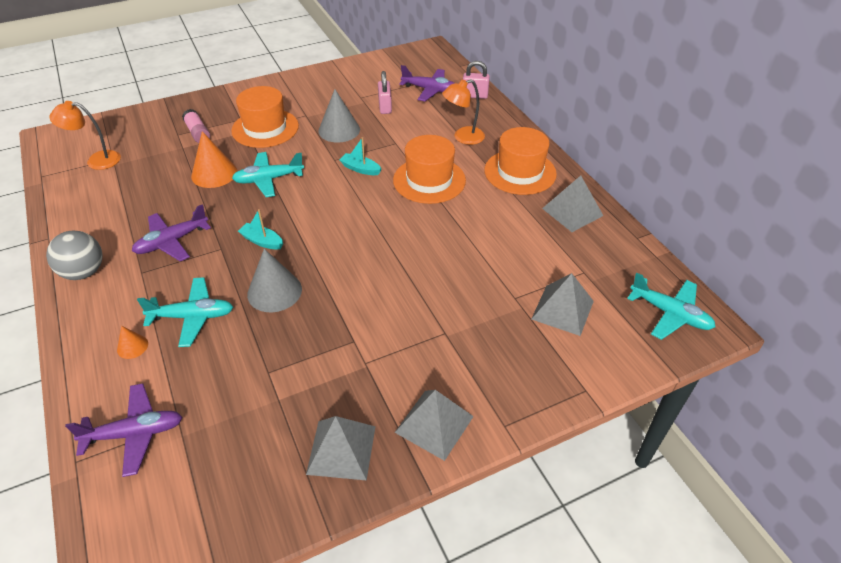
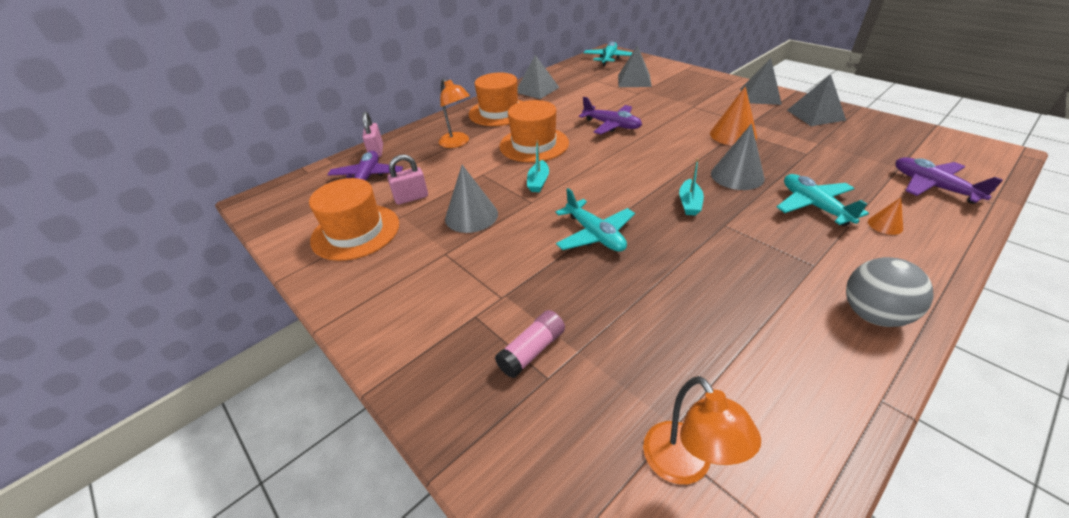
camera: 105 degrees left, 5 degrees down
(172, 242) = (752, 264): purple plane -> purple plane (611, 125)
(214, 173) = (614, 285): orange cone -> orange cone (733, 135)
(265, 128) = (490, 279): orange hat -> orange hat (355, 232)

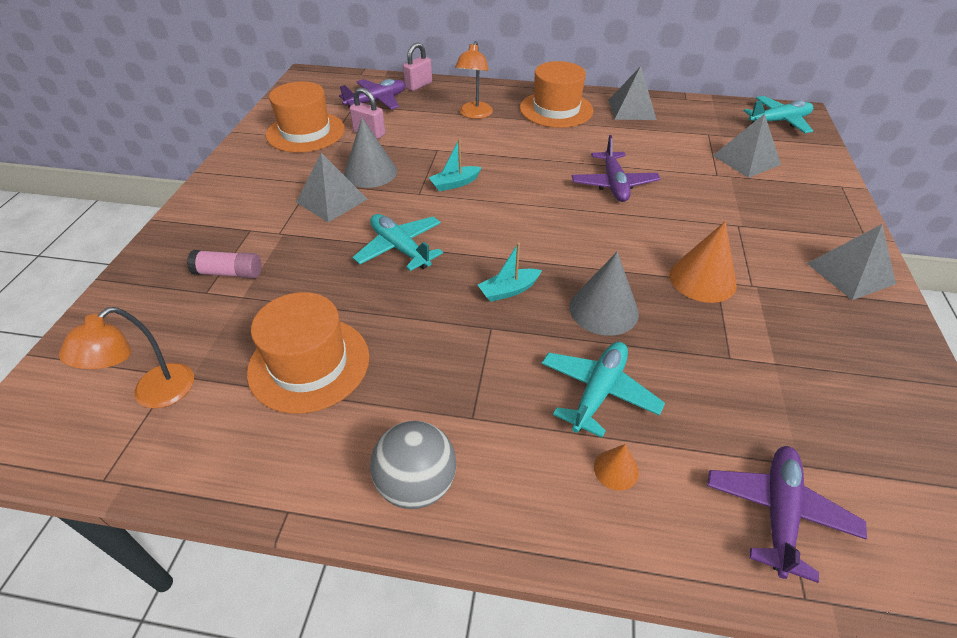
camera: 50 degrees right, 5 degrees up
(534, 144) = (518, 154): orange hat -> orange hat (309, 364)
(595, 235) = (400, 248): turquoise plane -> turquoise plane turned 120 degrees clockwise
(815, 115) = (863, 341): grey pyramid -> grey pyramid (332, 200)

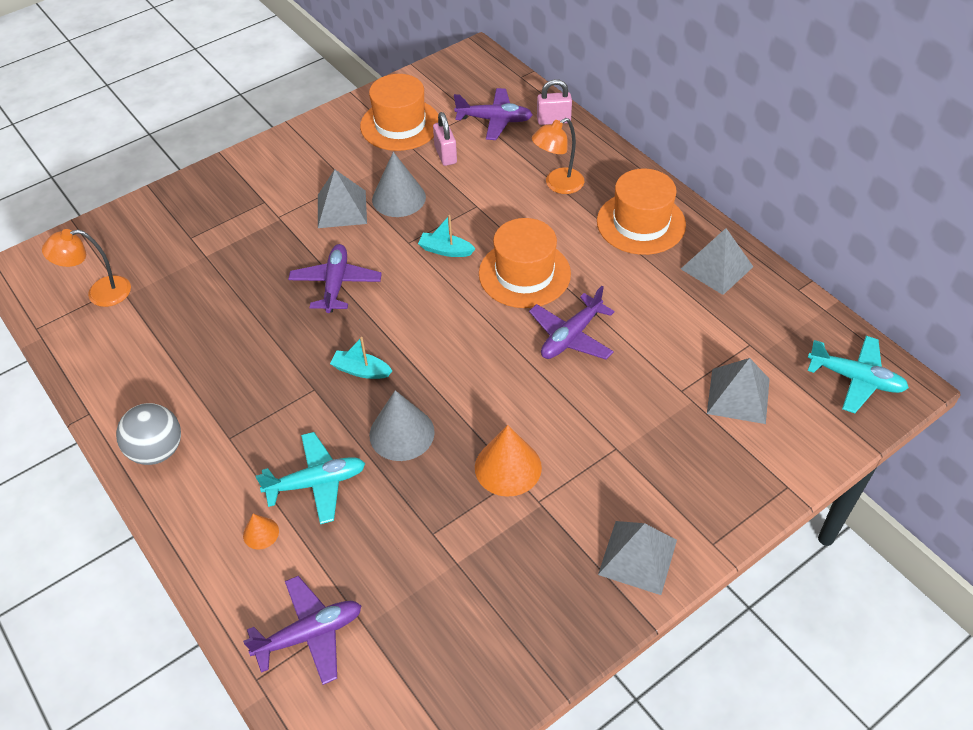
camera: 45 degrees right, 5 degrees up
(229, 273) = (216, 231): pink glue stick -> none
(309, 364) = (189, 333): orange hat -> orange hat (524, 274)
(400, 248) = (336, 284): turquoise plane -> purple plane

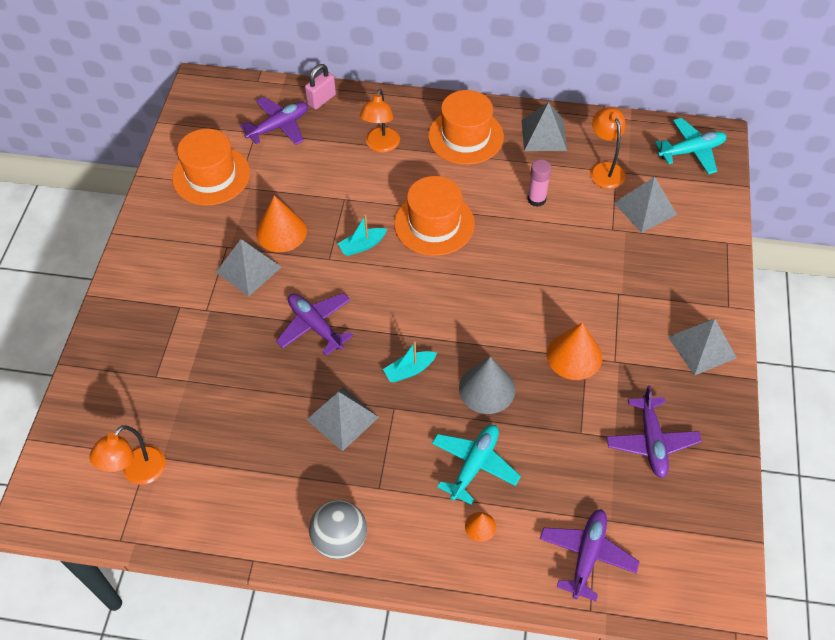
camera: 45 degrees left, 5 degrees up
(269, 365) = (342, 418): none -> grey pyramid
(398, 198) = (281, 232): grey cone -> orange cone
(445, 155) = (275, 176): pink padlock -> none
(571, 336) = (512, 244): purple plane -> purple plane (651, 442)
(640, 316) = (536, 199): none -> pink glue stick
(740, 335) = (604, 169): none -> orange lamp

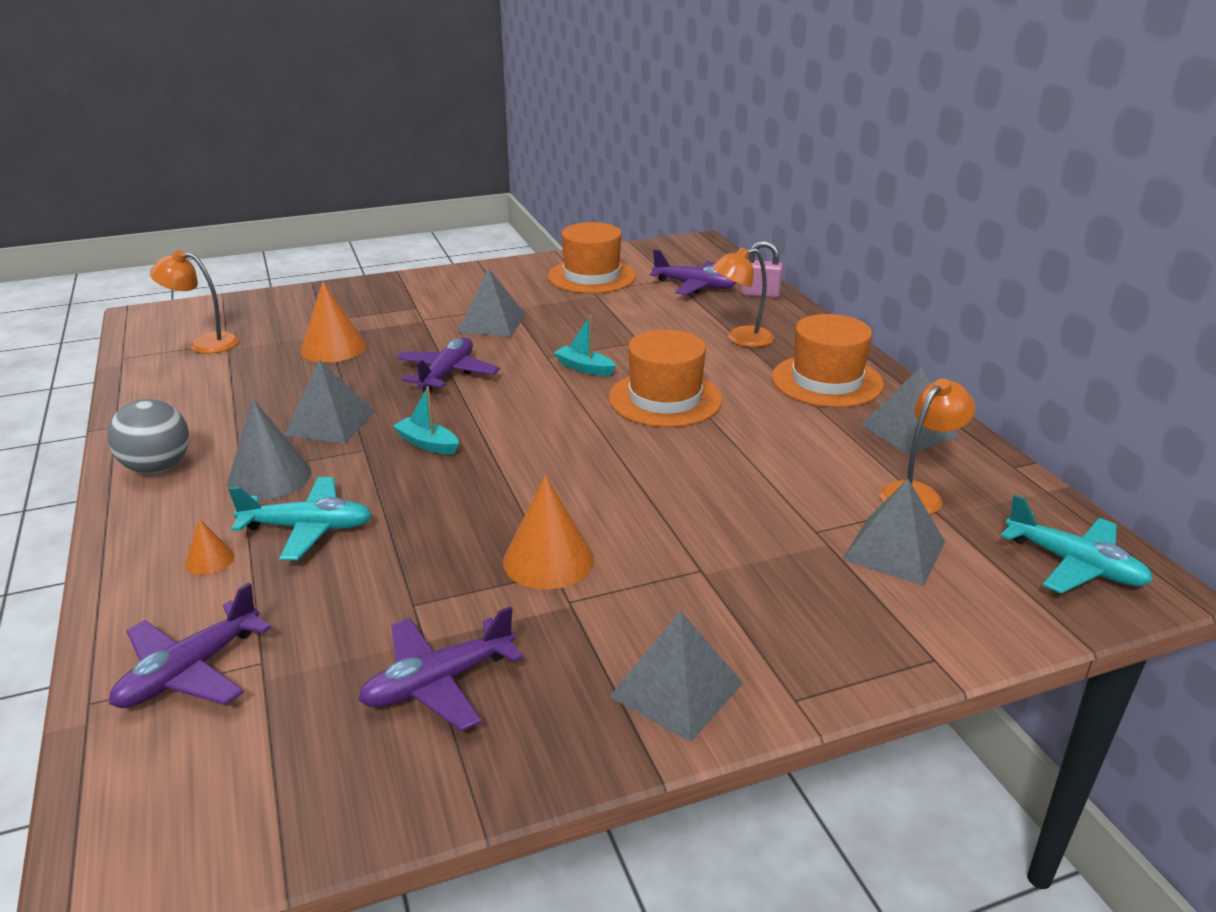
camera: 60 degrees right, 25 degrees down
(281, 232) = (557, 324): orange cone -> orange cone (333, 348)
(487, 389) = (437, 504): grey cone -> grey cone (269, 477)
(536, 199) = (791, 455): pink glue stick -> none
(587, 555) = (190, 671): purple plane -> purple plane turned 135 degrees clockwise

